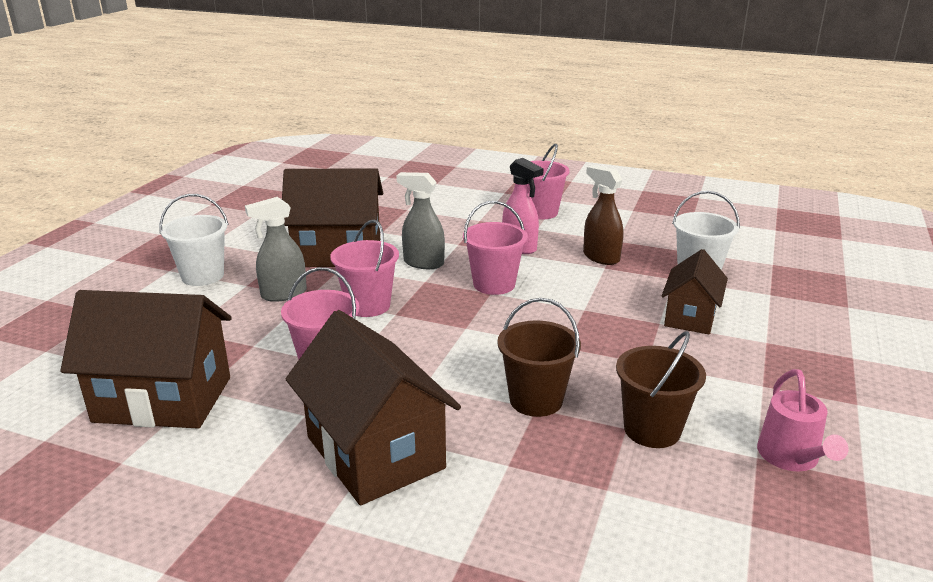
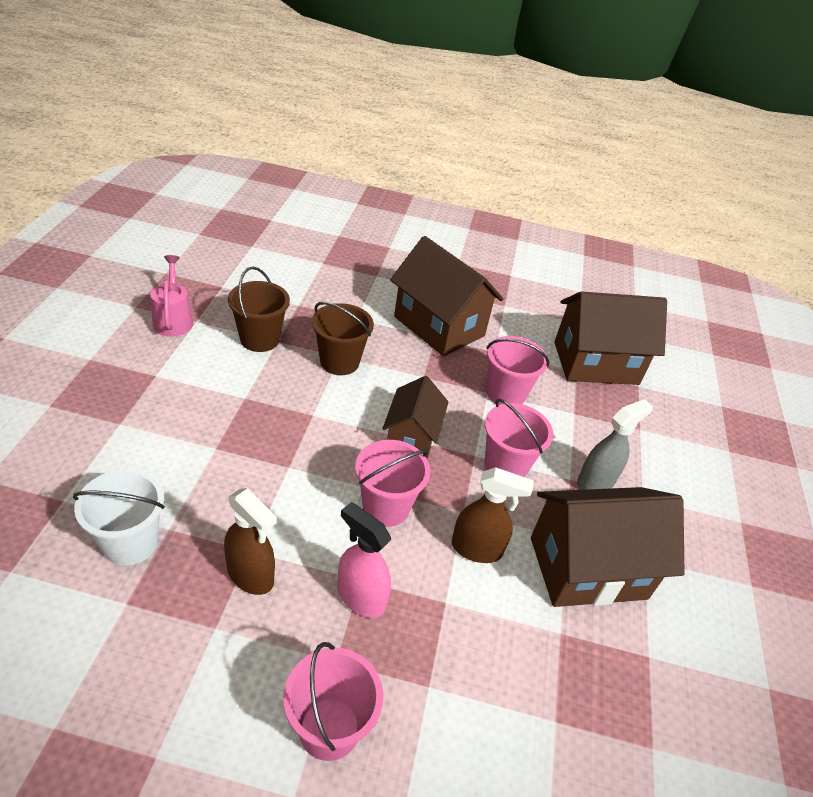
camera: 165 degrees right, 15 degrees up
(202, 276) = (698, 511): white bucket -> none
(423, 263) = (477, 549): grey spray bottle -> brown spray bottle
(690, 317) = (179, 457): brown house -> brown house (411, 437)

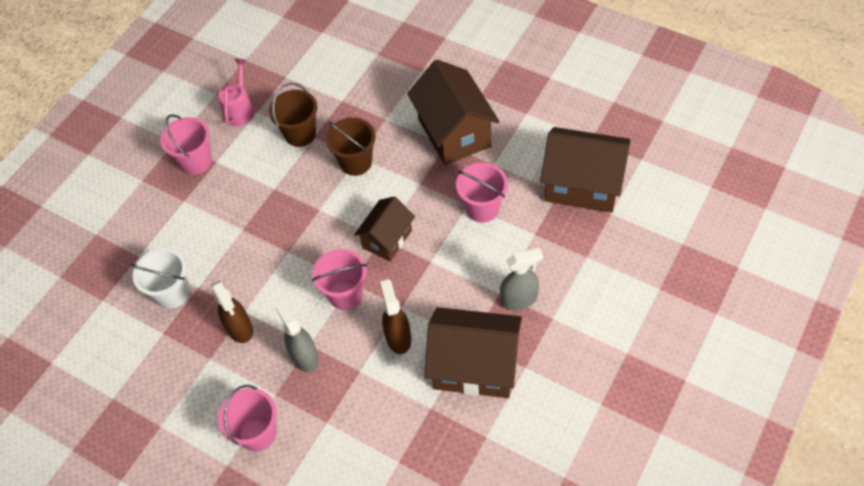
camera: 30 degrees right, 15 degrees up
(360, 597) = (304, 356): pink spray bottle -> grey spray bottle
(477, 549) = (398, 337): brown spray bottle -> brown spray bottle turned 135 degrees counterclockwise
(505, 466) = (451, 274): pink bucket -> pink bucket (196, 161)

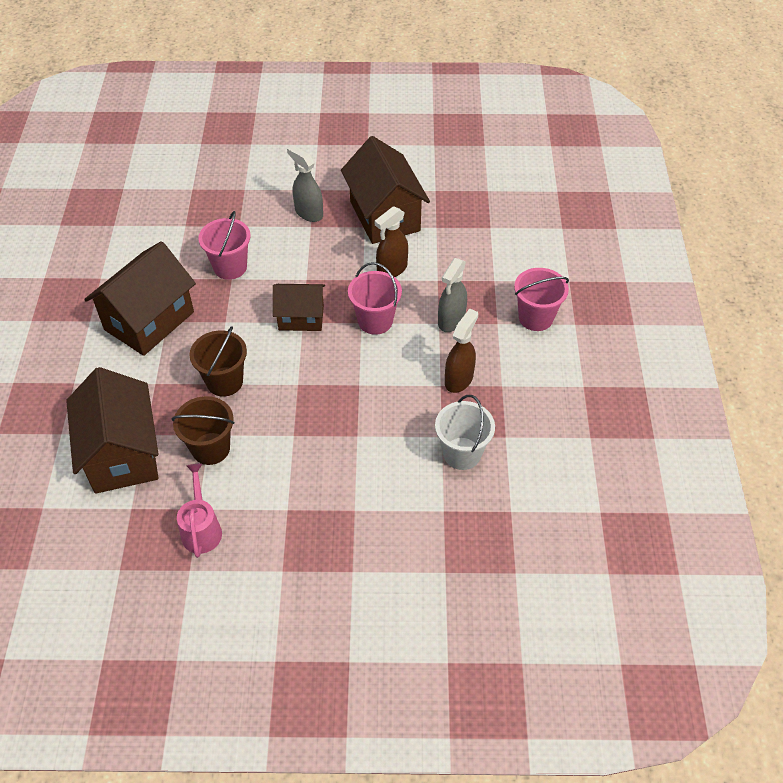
camera: 125 degrees left, 5 degrees down
(196, 161) = (297, 530): pink bucket -> none
(240, 109) = (201, 528): pink watering can -> pink watering can turned 105 degrees clockwise
(582, 185) = (170, 214): brown house -> brown house (122, 454)

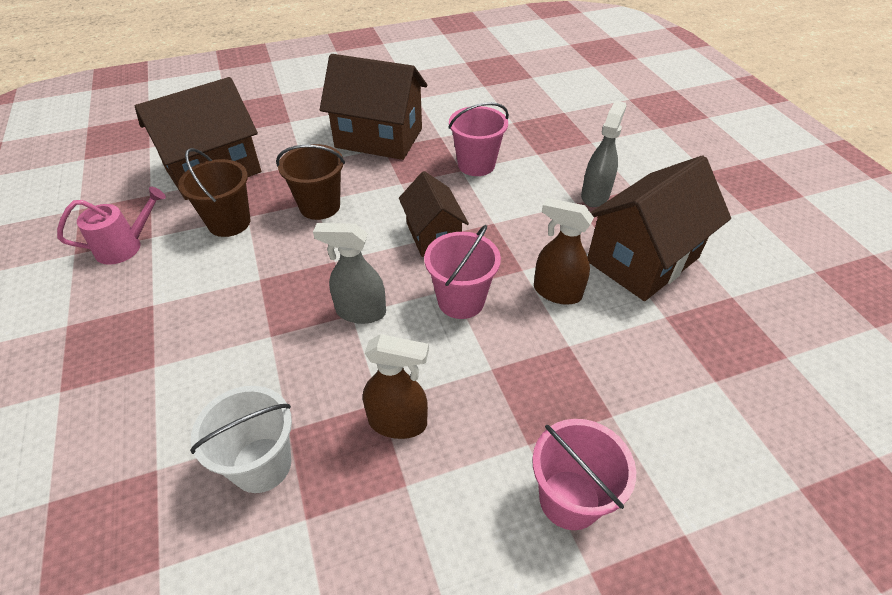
camera: 70 degrees right, 5 degrees down
(451, 320) = (503, 382): grey spray bottle -> grey spray bottle (360, 312)

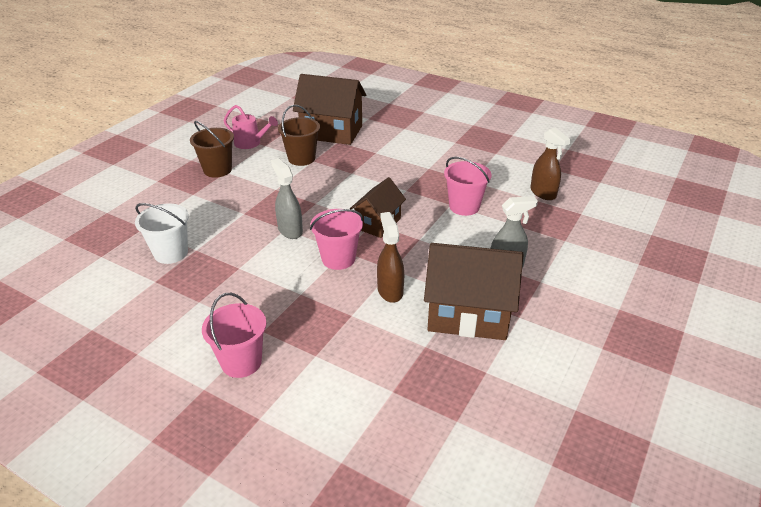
camera: 50 degrees right, 10 degrees down
(320, 206) = (349, 176): brown bucket -> brown bucket (217, 170)
(379, 138) = (435, 162): brown house -> none
(398, 422) = (232, 280): brown spray bottle -> brown spray bottle (543, 193)

